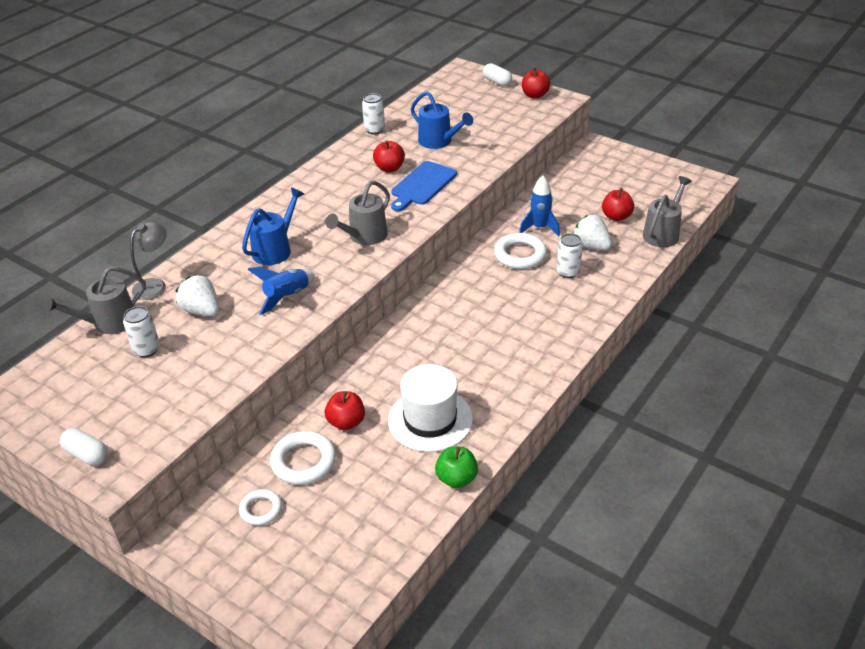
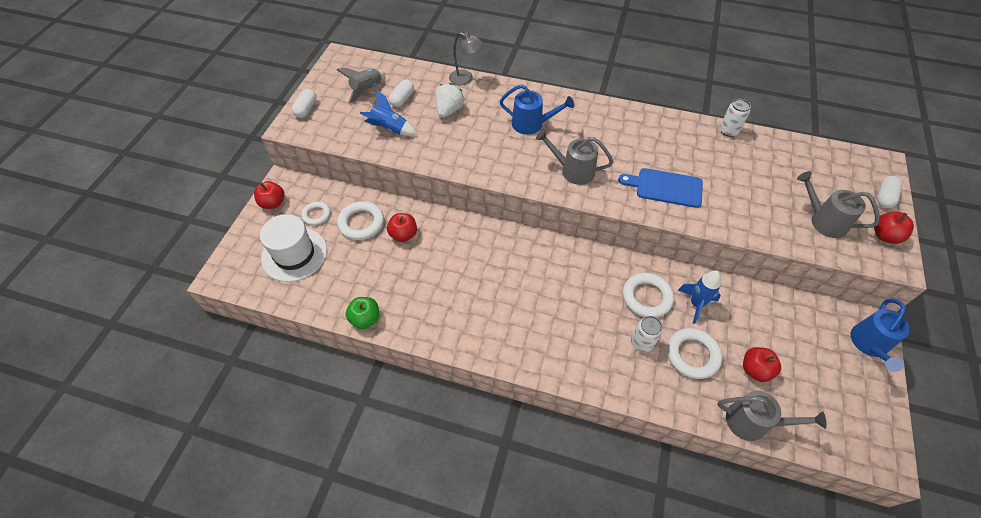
camera: 70 degrees right, 15 degrees up
(98, 382) = (367, 90): none -> grey rocket
(108, 323) = (421, 72): grey watering can -> grey watering can (823, 220)
(146, 349) = (402, 99): white can -> white capsule
(287, 297) = (480, 149): blue rocket -> blue rocket (389, 129)
(389, 168) = (677, 158): red apple -> red apple (273, 203)
(430, 420) = (420, 285): white hat -> white hat (294, 254)
(439, 141) = (741, 180): blue watering can -> blue watering can (869, 345)
(591, 246) = (692, 355): white strawberry -> white ring

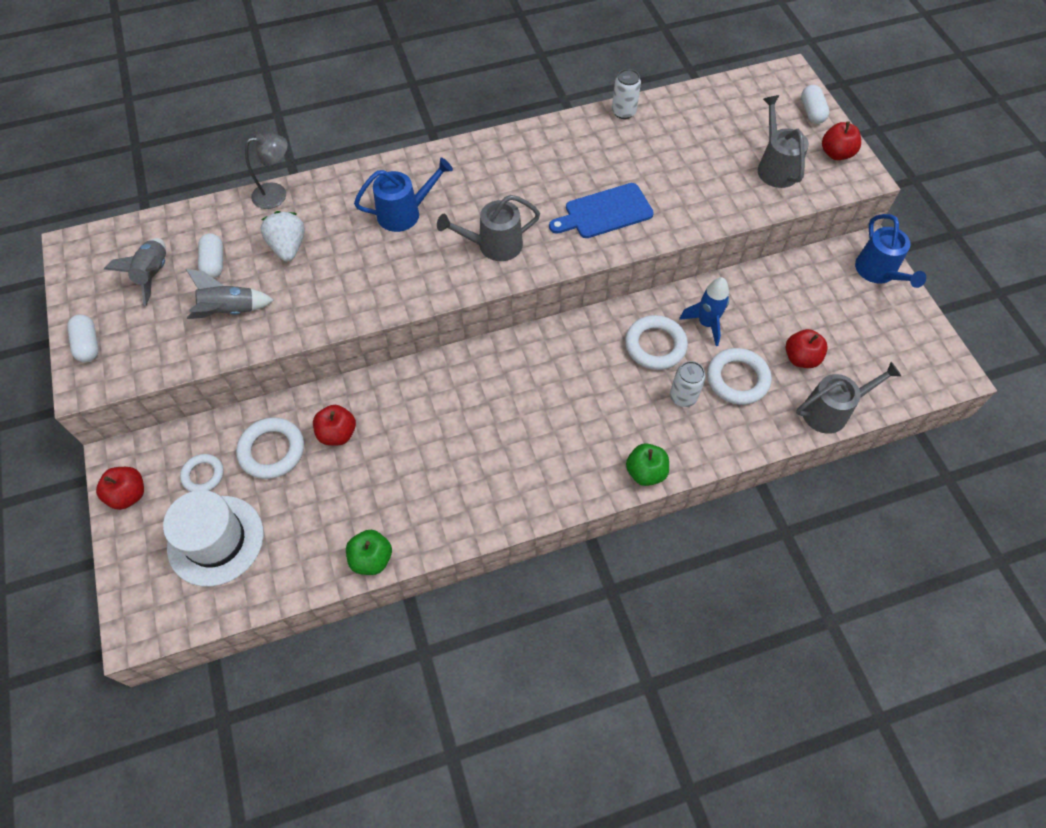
camera: 35 degrees left, 5 degrees up
(389, 129) = (230, 311): blue rocket -> grey rocket
(576, 376) = (645, 472): none -> green apple
(823, 220) = (775, 167): grey watering can -> grey watering can turned 75 degrees clockwise

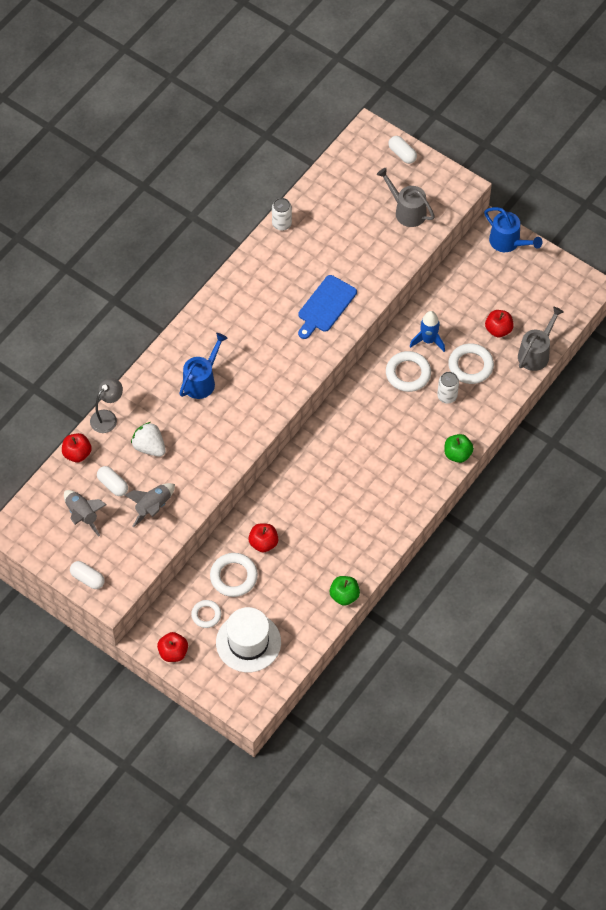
camera: 35 degrees left, 0 degrees up
(493, 245) = (275, 369): grey watering can -> none
(836, 153) = (437, 178): red apple -> red apple (77, 454)

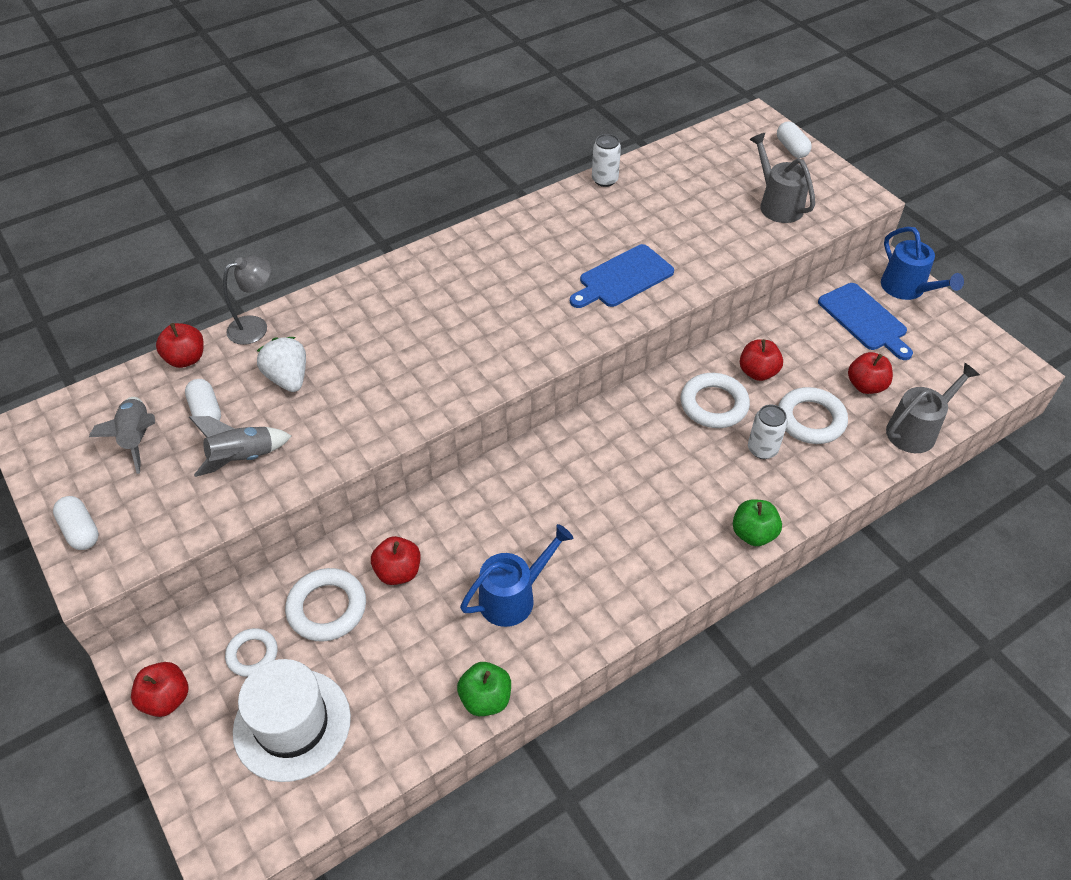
camera: 20 degrees right, 10 degrees down
(202, 380) = (408, 319): blue watering can -> blue watering can (514, 596)
(428, 340) = (757, 372): blue rocket -> red apple
(486, 277) = (864, 319): none -> blue cutting board

